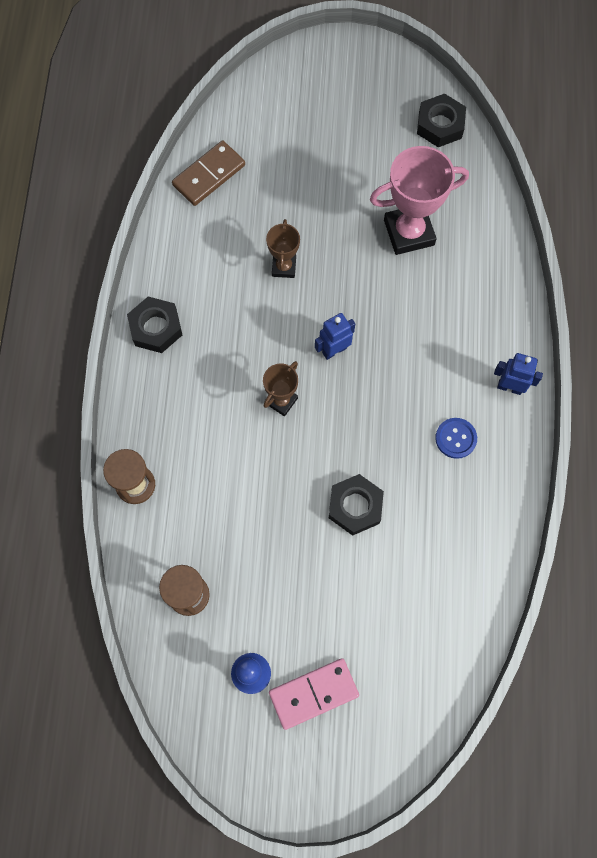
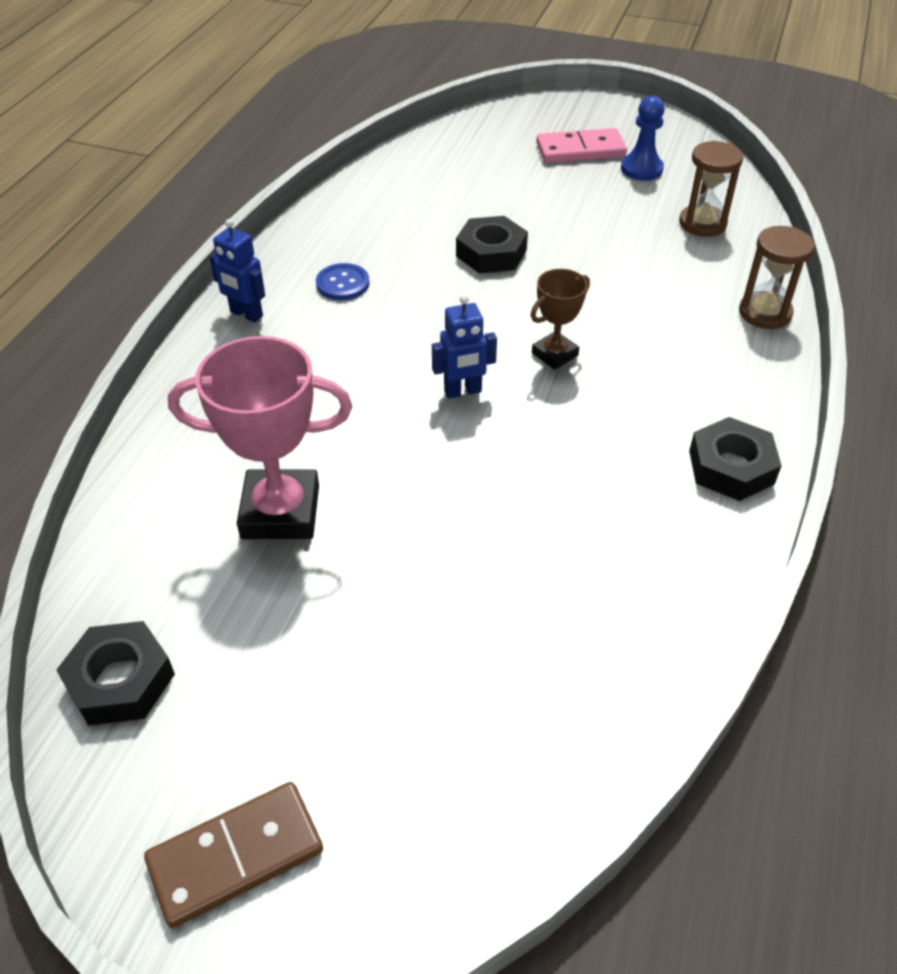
camera: 165 degrees left, 25 degrees down
(209, 175) = (611, 687): brown domino -> brown domino (235, 855)
(284, 267) = (506, 506): brown trophy -> none

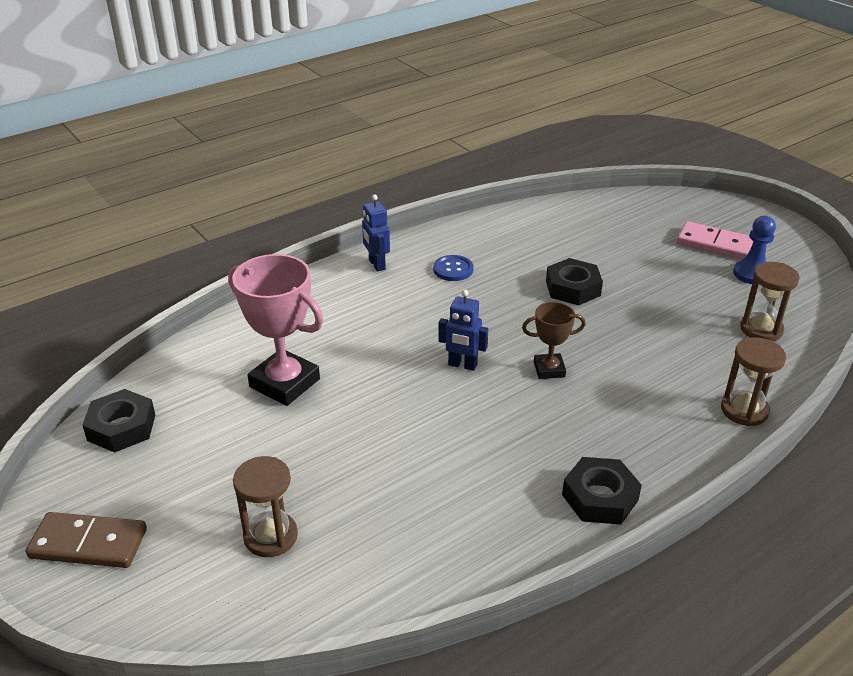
camera: 35 degrees right, 10 degrees down
(453, 705) = (270, 536): none -> brown hourglass

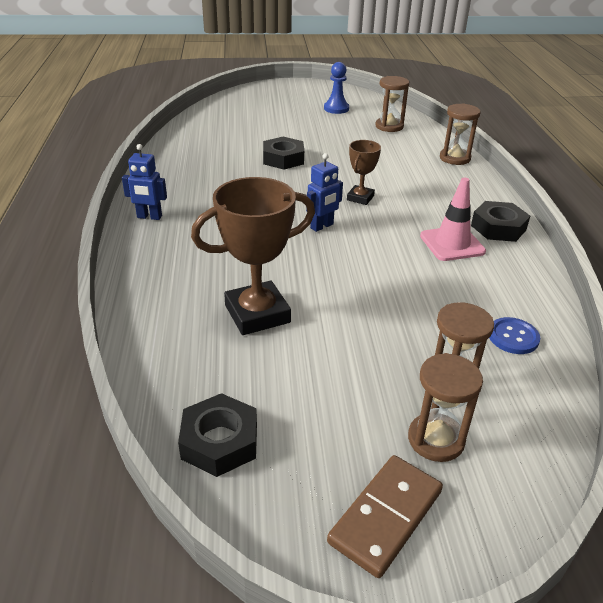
camera: 60 degrees left, 0 degrees up
(189, 548) = (436, 439): none -> brown hourglass
(284, 383) = (257, 314): pink trophy -> brown trophy
(453, 269) = (202, 189): blue button -> blue button (513, 337)
(521, 468) = (452, 244): none -> pink traffic cone
(715, 244) = (295, 105): pink domino -> none

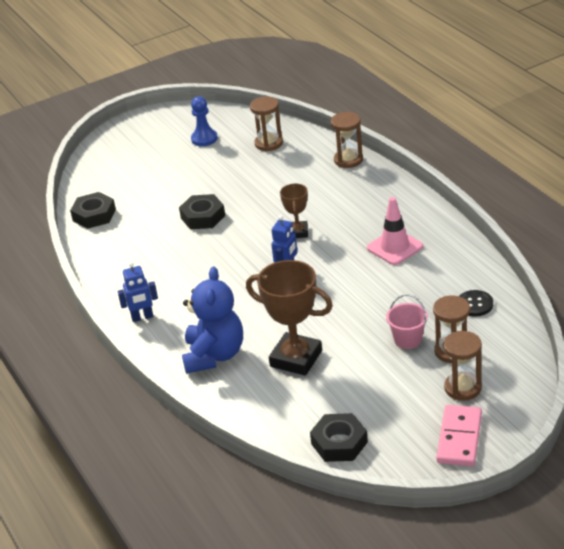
camera: 20 degrees left, 0 degrees up
(178, 276) = (214, 355): none -> blue teddy bear
(257, 314) = (296, 358): brown trophy -> brown trophy turned 75 degrees clockwise
(385, 516) = (459, 438): brown domino -> pink domino
(402, 345) = (408, 339): none -> pink bucket
(498, 228) = (420, 219): black nut -> black nut (94, 215)
(513, 337) = (475, 304): blue button -> black button

